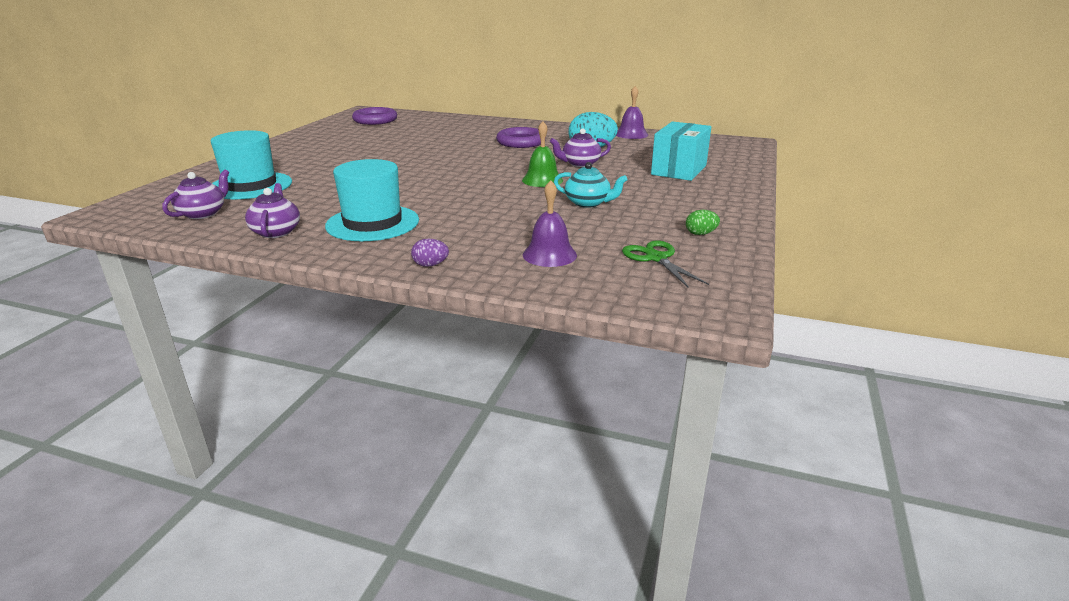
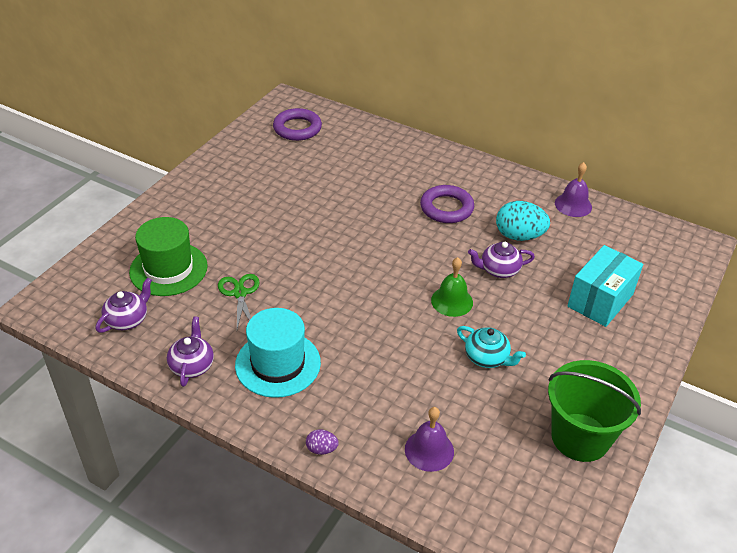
camera: 10 degrees right, 15 degrees up
(250, 186) = (168, 269): turquoise hat -> green hat
(656, 258) = (524, 474): green scissors -> green scissors (240, 293)
(700, 234) = (580, 437): green egg -> green bucket

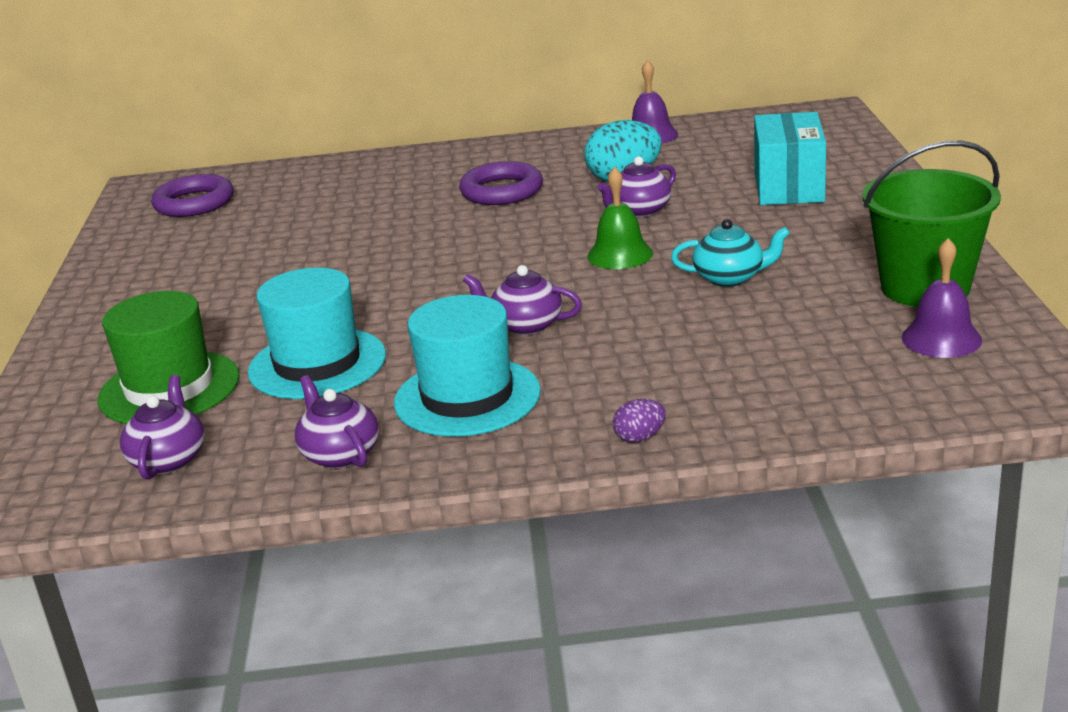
camera: 30 degrees left, 15 degrees down
(240, 293) = (317, 364): green scissors -> turquoise hat
(353, 327) = (525, 325): none -> purple teapot
(429, 450) = (775, 375): purple bell -> purple bell (941, 338)

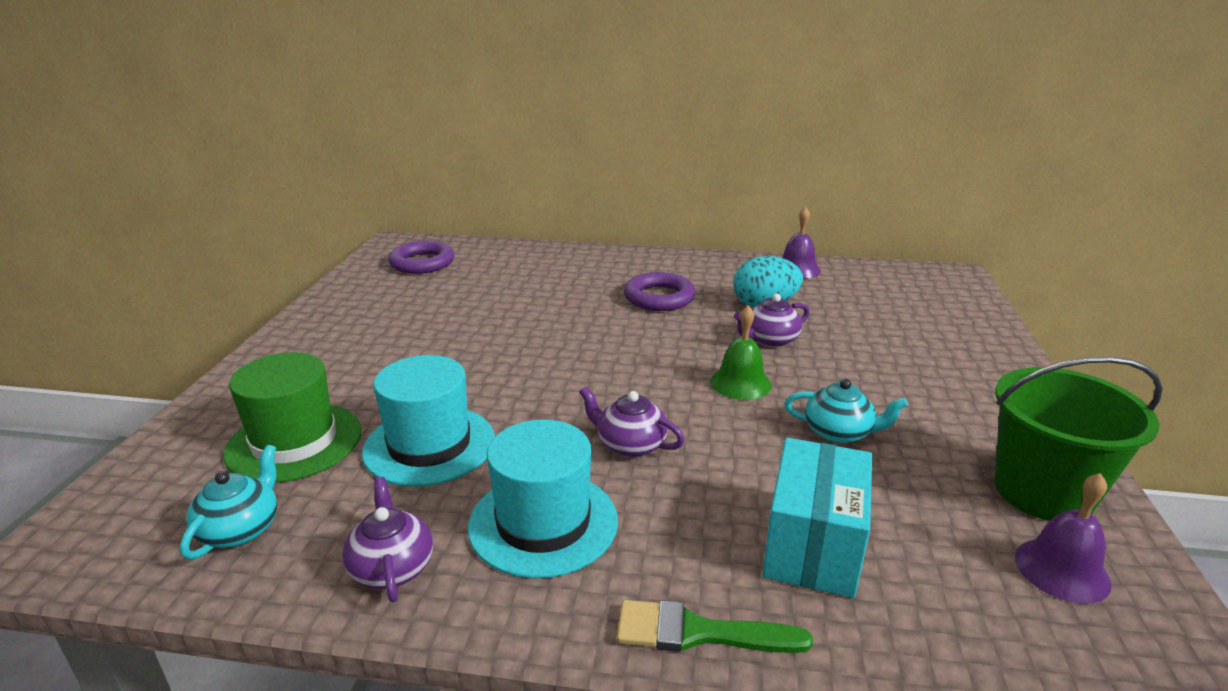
camera: 10 degrees right, 0 degrees up
(169, 459) = (241, 529): purple teapot -> turquoise teapot
(640, 438) = (698, 632): purple egg -> green brush
(788, 187) = (910, 342): turquoise box -> turquoise box (812, 546)

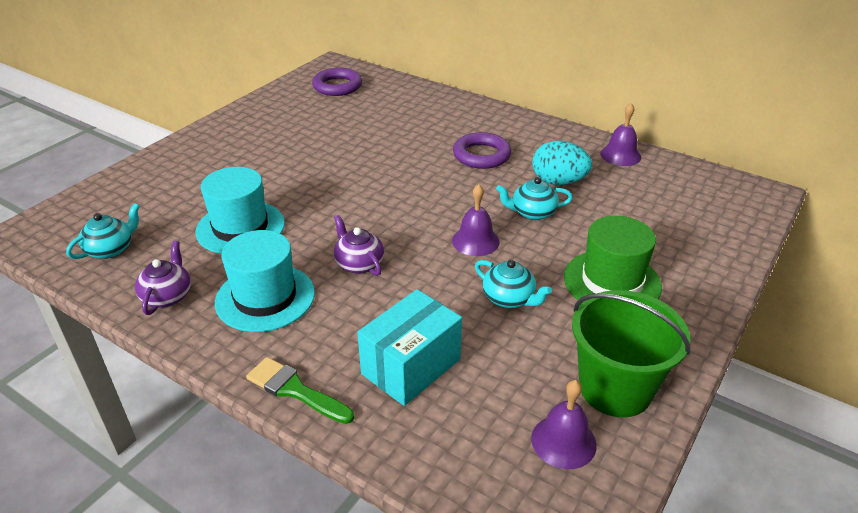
camera: 25 degrees right, 10 degrees up
(294, 442) = (170, 203): green hat -> green hat (612, 281)
(740, 383) = (475, 241): green bell -> purple bell
(770, 340) = (532, 212): purple teapot -> turquoise teapot

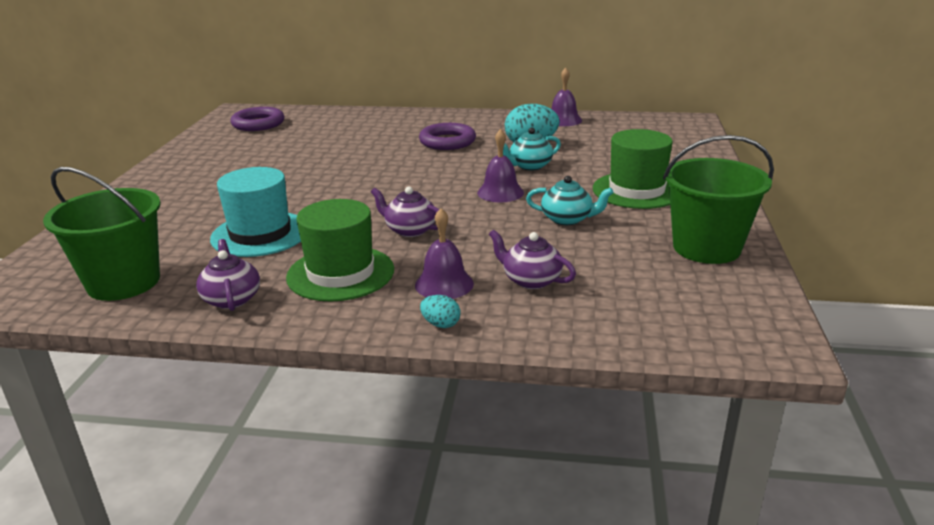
camera: 25 degrees left, 10 degrees down
(111, 249) = (124, 282): turquoise teapot -> green bucket
(265, 297) = (340, 273): turquoise hat -> green hat
(295, 390) = (441, 324): green brush -> turquoise egg
(411, 366) = (530, 280): turquoise box -> purple teapot
(563, 441) = (702, 287): purple bell -> purple bell (444, 284)

